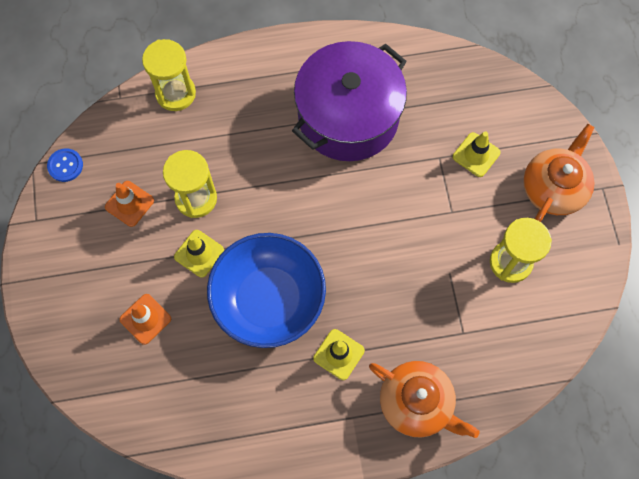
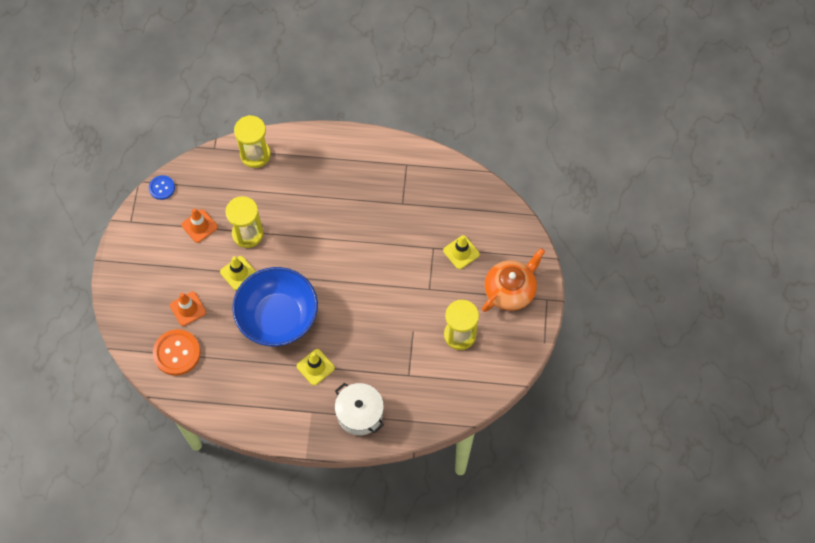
camera: 15 degrees right, 5 degrees down
(148, 384) = (177, 353): none -> orange button
(348, 117) = (376, 202): purple pot -> none
(417, 403) = (359, 414): orange teapot -> white pot

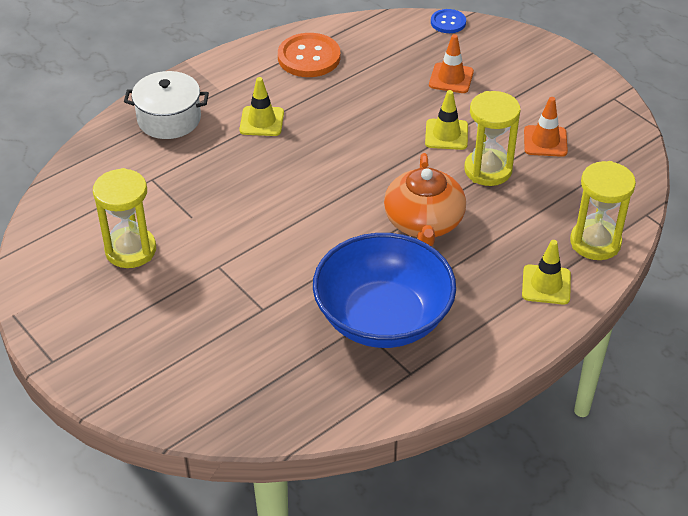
camera: 135 degrees right, 20 degrees down
(162, 188) = (634, 142): blue button -> blue button (448, 22)
(177, 353) = (410, 46): orange button -> orange button (309, 57)
(278, 317) = (354, 130): blue bowl -> blue bowl (383, 318)
(461, 252) = (221, 330): yellow traffic cone -> yellow traffic cone (546, 285)
(510, 290) = (112, 336): orange teapot -> orange teapot (424, 222)

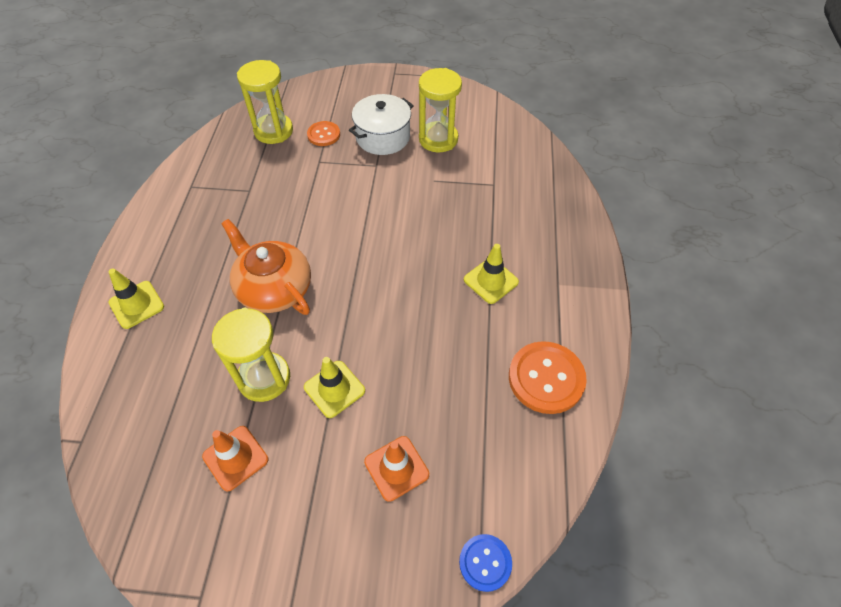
camera: 135 degrees right, 10 degrees up
(169, 119) = (552, 231): white pot -> white pot (383, 137)
(223, 336) = (323, 135): none -> orange button
(383, 318) = (238, 204): blue bowl -> none
(595, 242) = (116, 373): yellow hourglass -> yellow hourglass (273, 131)

